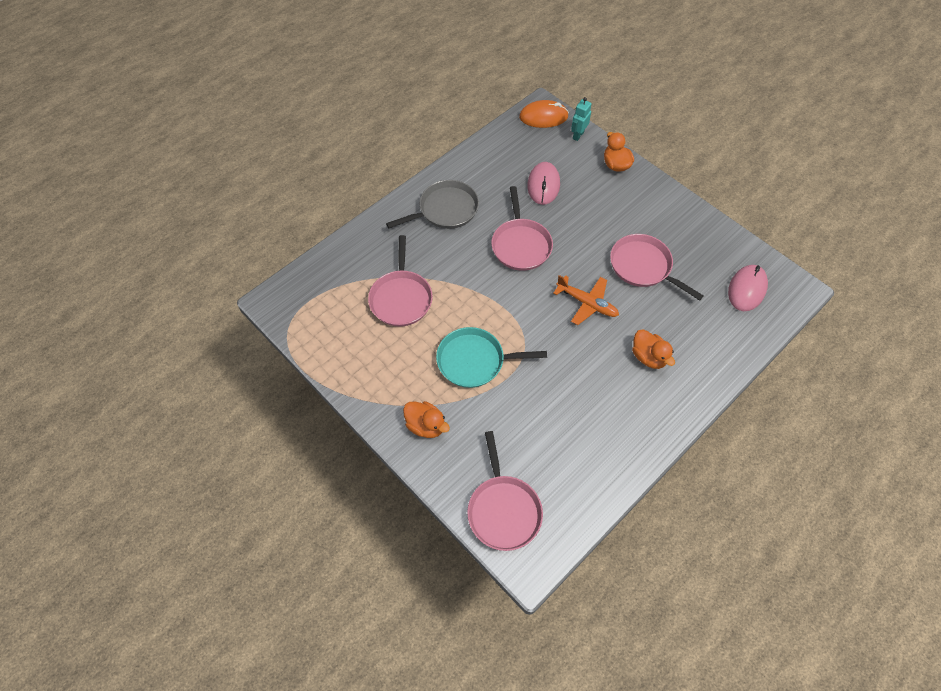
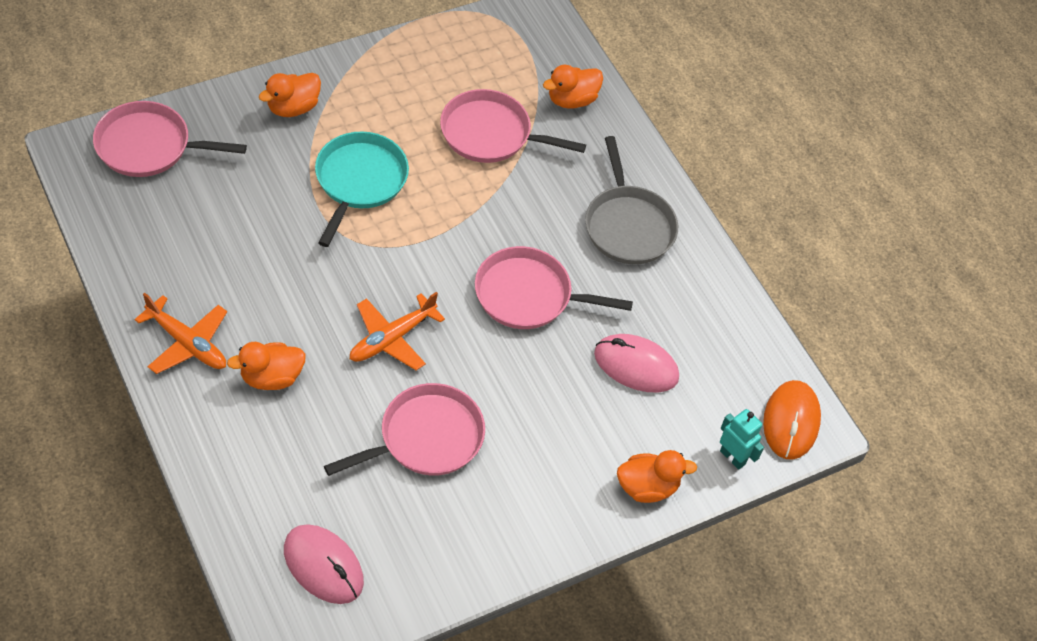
camera: 100 degrees right, 5 degrees down
(353, 261) = (572, 100): none -> orange duck
(651, 414) = (187, 343): none -> orange plane

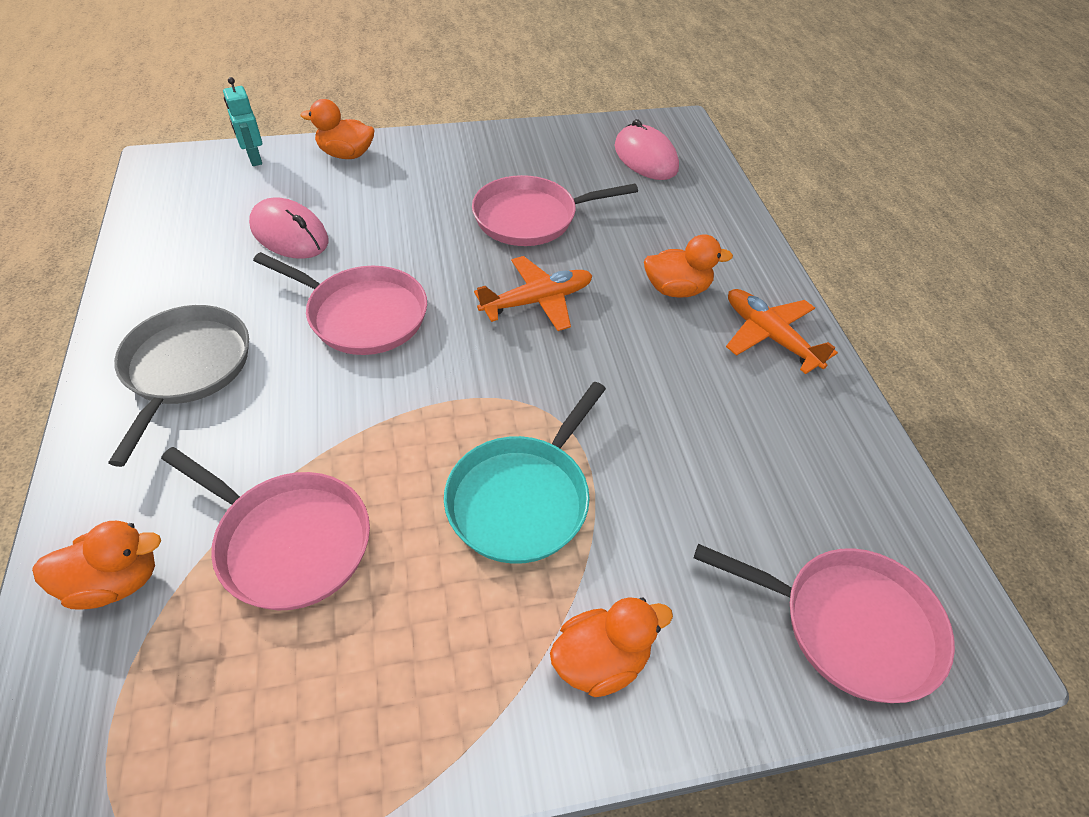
camera: 160 degrees left, 5 degrees down
(791, 422) = (177, 171): orange mouse -> none

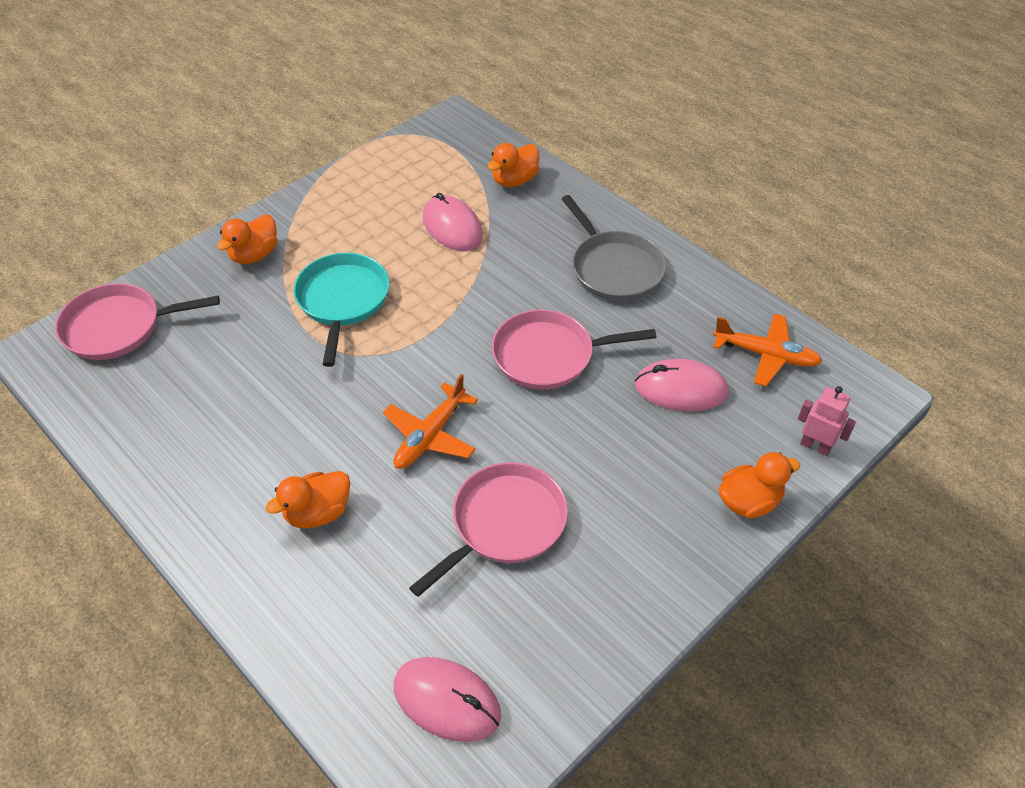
camera: 150 degrees right, 0 degrees up
(254, 159) = (815, 446): turquoise robot -> pink robot
(289, 542) = (452, 227): pink pan -> pink mouse
(770, 337) = (214, 505): orange plane -> orange plane (765, 355)

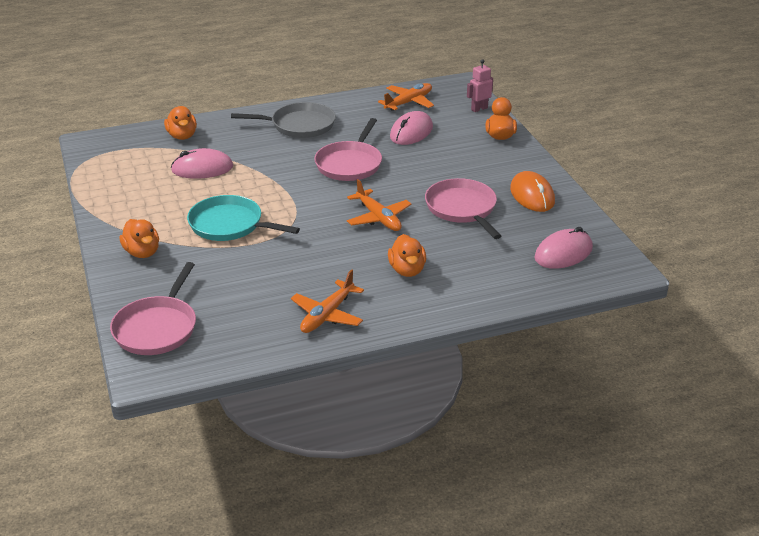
camera: 65 degrees left, 15 degrees down
(189, 465) = (327, 315): none -> orange plane
(593, 604) = (532, 195): none -> orange mouse

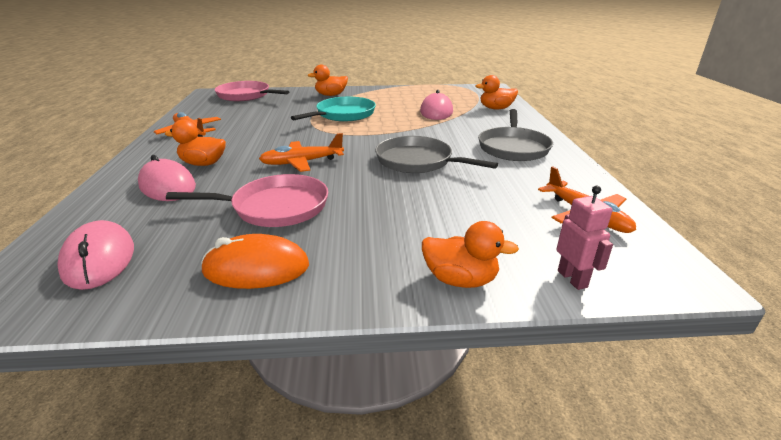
camera: 105 degrees right, 5 degrees down
(350, 164) = (417, 161): pink pan -> grey pan
(411, 132) = (488, 204): pink mouse -> pink mouse (167, 186)

